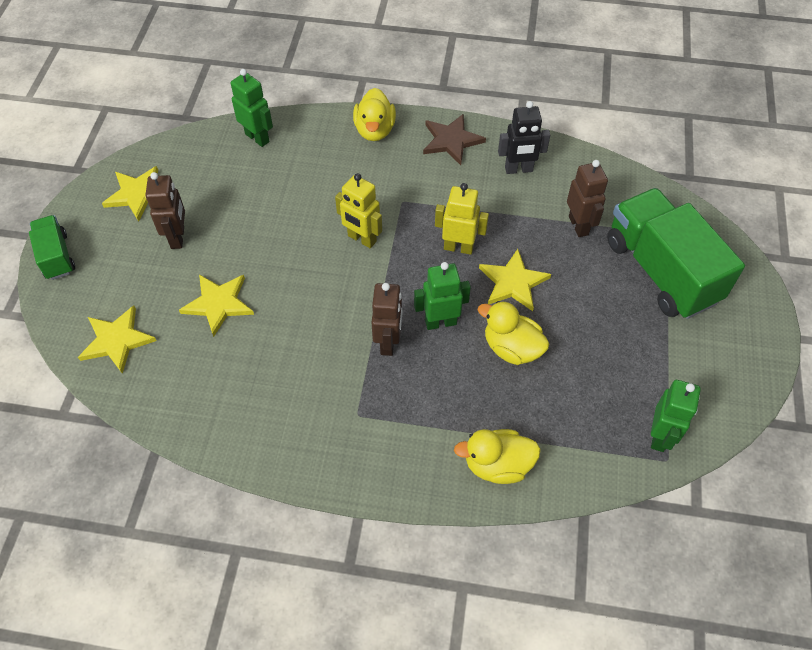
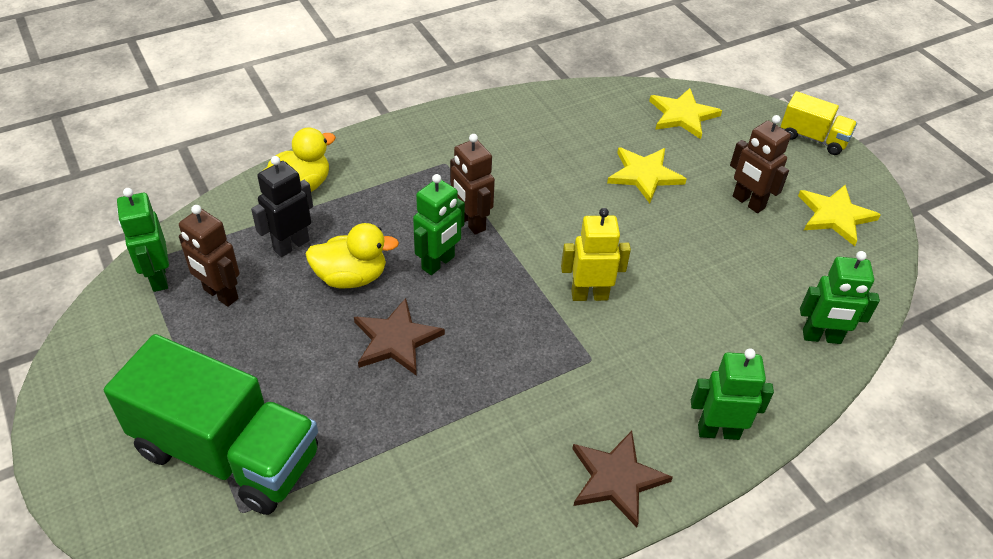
camera: 140 degrees right, 10 degrees down
(56, 256) = (813, 138): green truck -> yellow truck
(375, 130) = (718, 431): yellow duck -> green robot
(458, 247) = (484, 343): yellow robot -> none
(513, 282) = (396, 340): yellow star -> brown star
(518, 169) = (497, 490): black robot -> black robot (291, 245)
(578, 225) = (365, 454): brown robot -> brown robot (220, 294)

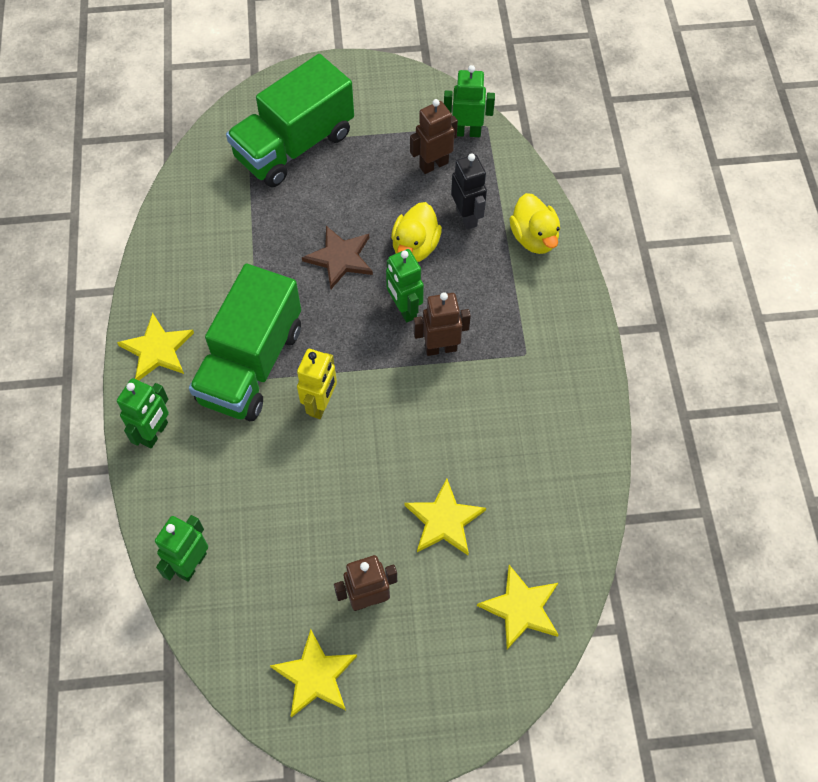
camera: 115 degrees right, 15 degrees up
(579, 373) = (251, 364): none -> green truck
(617, 479) = (157, 350): brown star -> yellow star
(813, 138) = (433, 733): yellow truck -> none

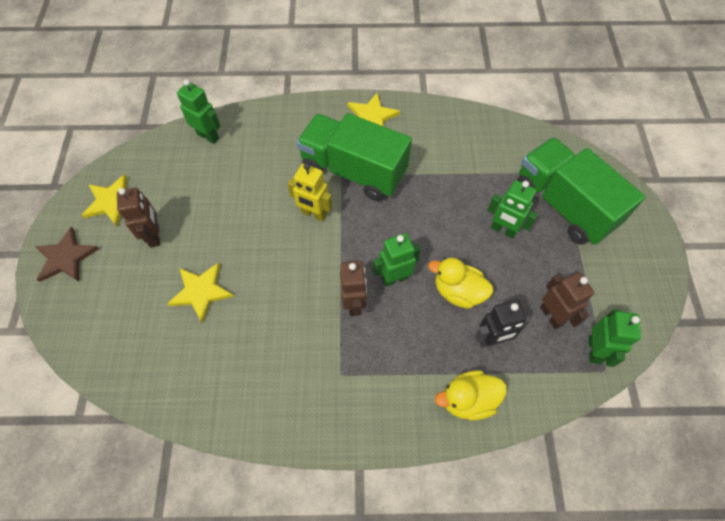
camera: 95 degrees right, 0 degrees up
(155, 433) = (306, 116): green robot -> green robot (503, 230)
(340, 258) = (447, 233): brown star -> brown star (66, 257)
(521, 608) = (116, 340): yellow star -> none

